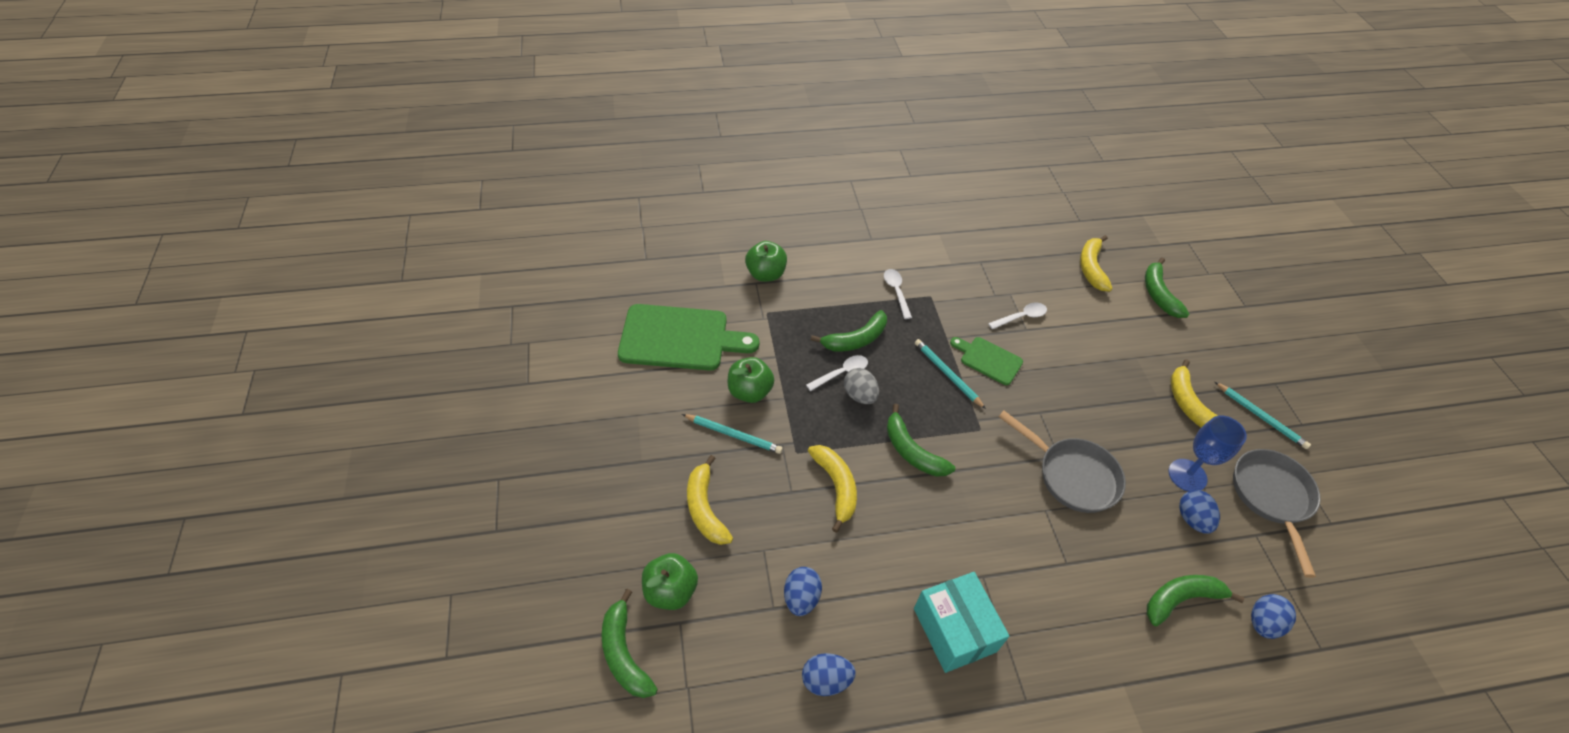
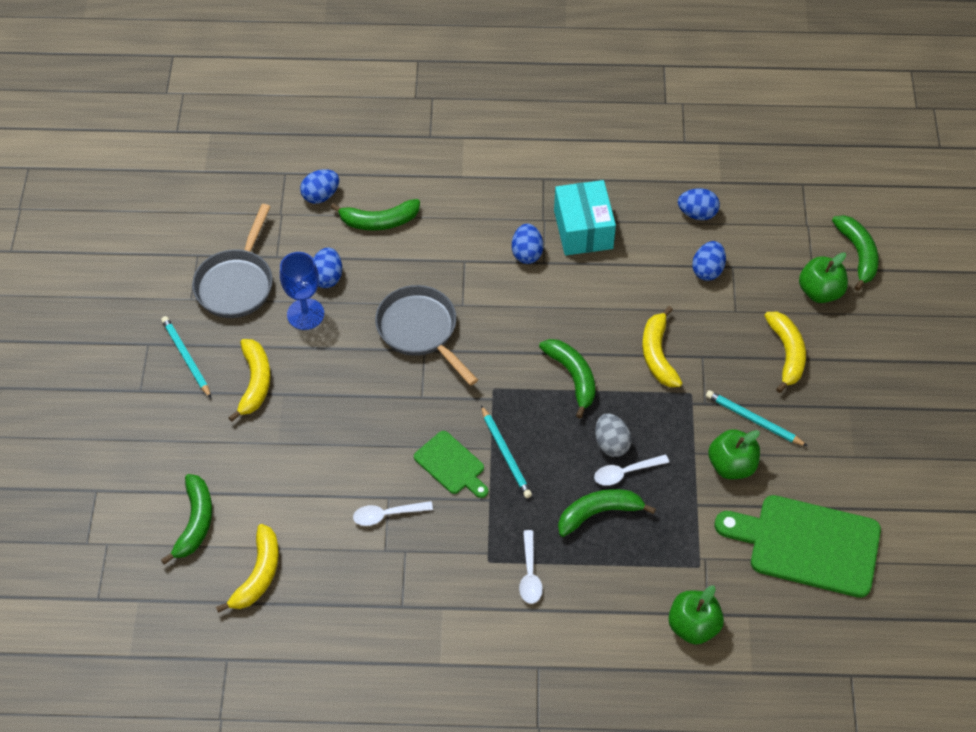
camera: 165 degrees left, 5 degrees up
(1005, 585) = (527, 253): none -> blue egg

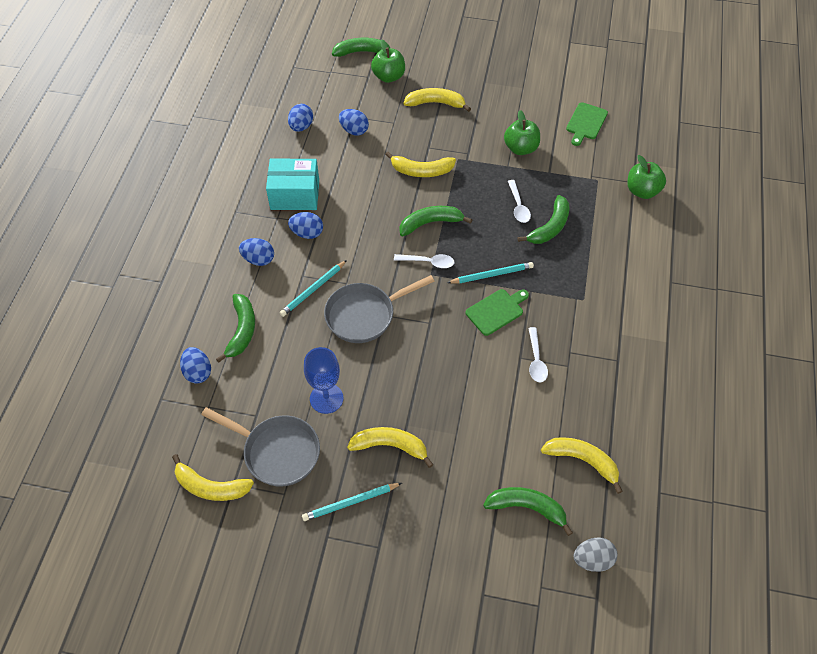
camera: 80 degrees left, 0 degrees up
(192, 237) = (211, 487): none -> yellow banana
(327, 277) = (291, 377): blue egg -> blue egg (258, 259)
(530, 573) = (595, 275): white spoon -> white spoon (428, 262)
(598, 513) = (550, 227): green banana -> green banana turned 135 degrees counterclockwise
(611, 443) = (493, 210): grey egg -> grey egg (592, 560)
(753, 420) = (486, 130): turquoise pencil -> turquoise pencil (313, 290)
(807, 545) = (586, 123): green cutting board -> green cutting board, size x0.53

